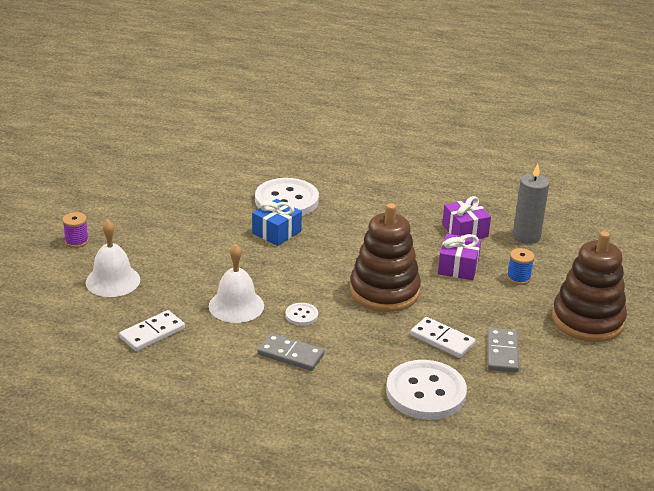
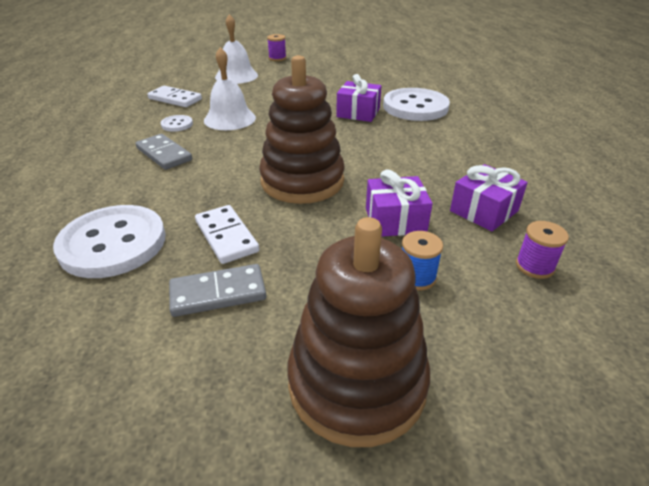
camera: 70 degrees right, 5 degrees up
(276, 232) = (358, 113): blue gift -> purple gift
(290, 354) = (164, 154): grey domino -> grey domino turned 45 degrees counterclockwise
(301, 315) = (231, 147): white button -> white button (177, 124)
(442, 340) = (226, 236): white domino -> white domino turned 45 degrees counterclockwise
(526, 236) = (534, 266): grey candle -> purple spool

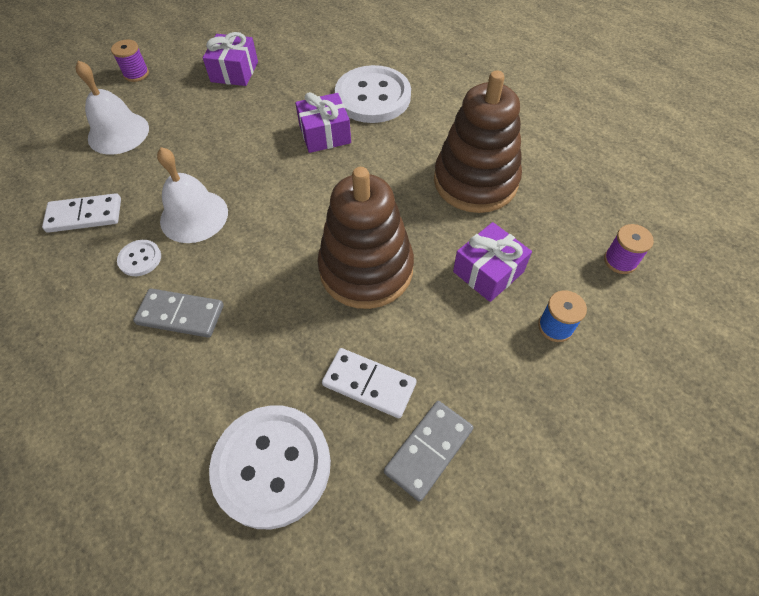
camera: 35 degrees left, 20 degrees up
(357, 383) = (600, 455): brown stacking toy -> brown stacking toy (475, 181)
(484, 211) = (543, 218): purple gift -> purple gift (234, 72)

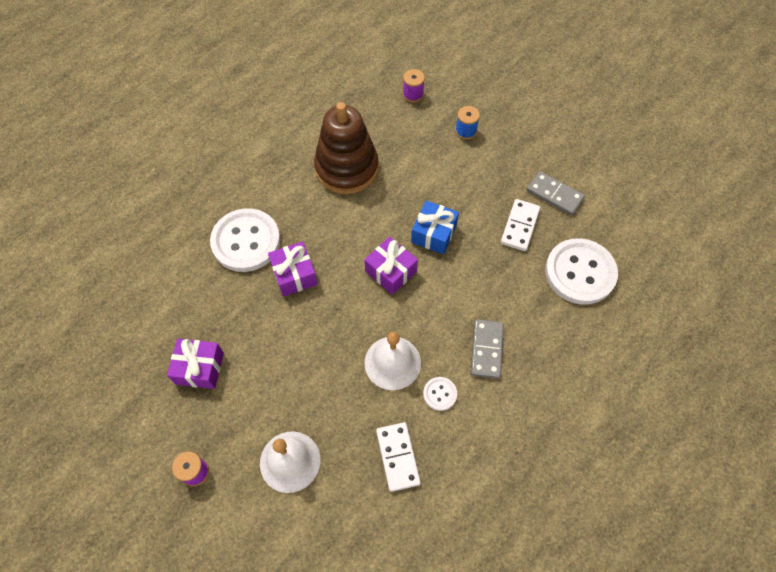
camera: 95 degrees left, 5 degrees up
(366, 269) = (434, 234): brown stacking toy -> blue gift
(488, 272) = (428, 163): purple gift -> purple gift (391, 271)

